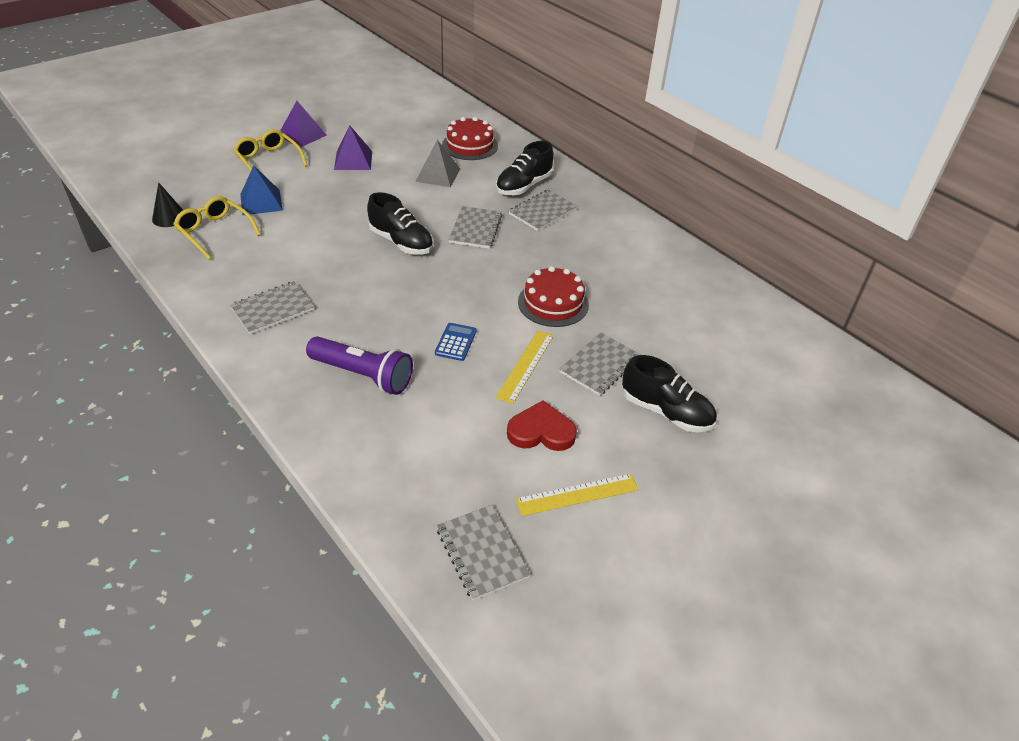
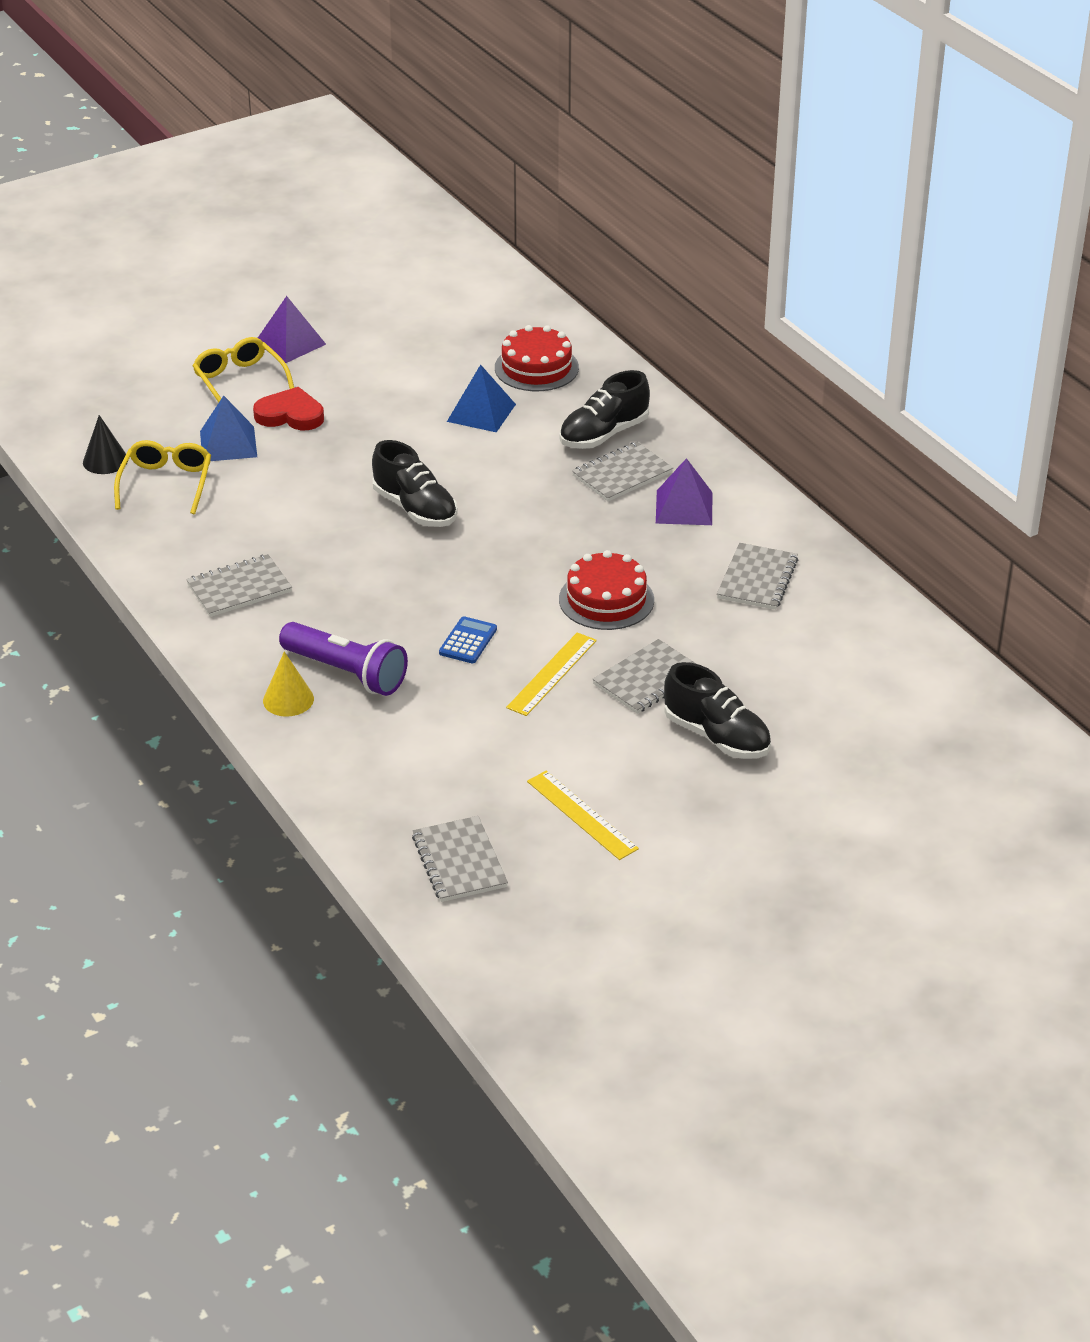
camera: 10 degrees right, 5 degrees down
(215, 232) = (166, 484): yellow glasses -> yellow glasses turned 45 degrees clockwise
(317, 402) = (288, 699): none -> yellow cone
(353, 160) = (361, 386): purple pyramid -> purple pyramid (684, 507)
(438, 175) = (481, 412): grey pyramid -> blue pyramid
(475, 229) = (521, 495): grey notebook -> grey notebook (757, 579)
(541, 431) = (554, 748): red heart -> red heart (290, 415)
(577, 494) = (581, 815): yellow ruler -> yellow ruler turned 60 degrees clockwise

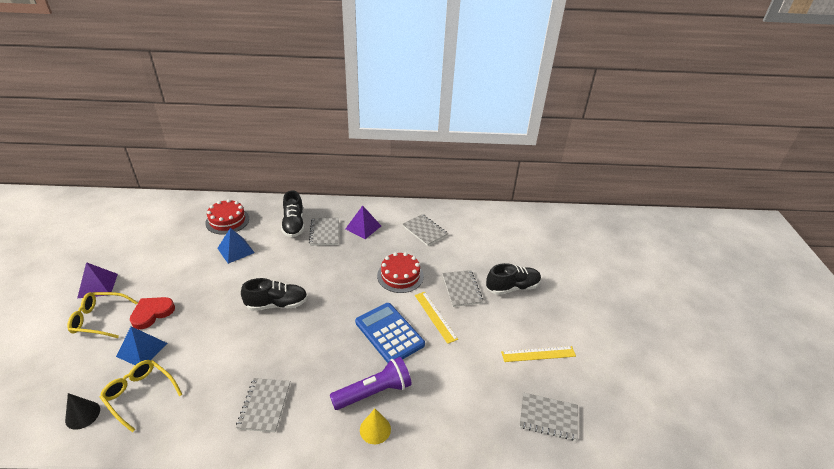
camera: 60 degrees left, 0 degrees up
(468, 641) = (389, 333): blue calculator -> blue calculator, size x2.03

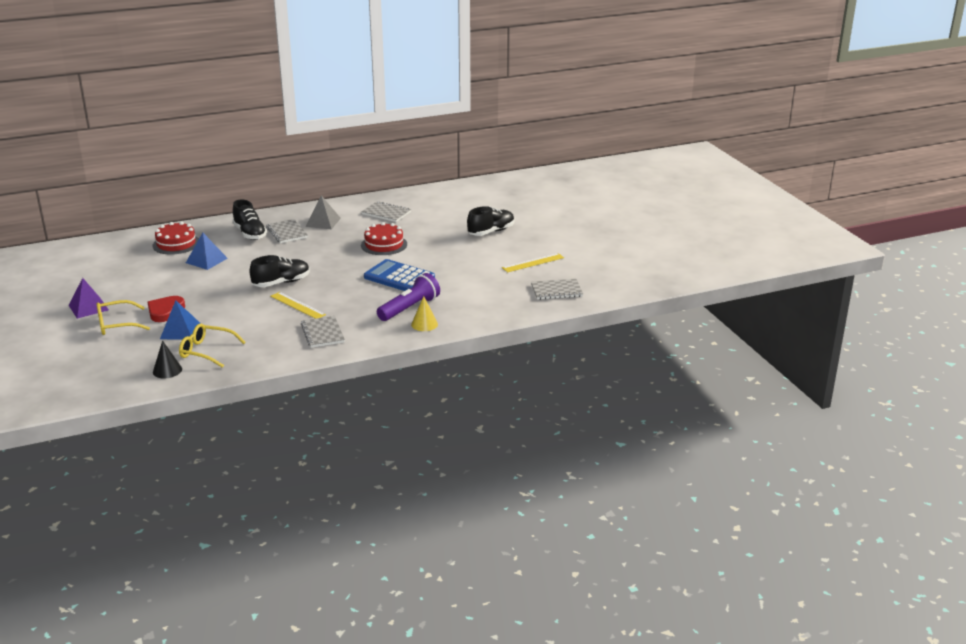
camera: 20 degrees left, 10 degrees down
(363, 227) = (323, 222): purple pyramid -> grey pyramid
(435, 316) = (433, 261): yellow ruler -> yellow ruler (297, 305)
(462, 289) = (446, 241): grey notebook -> none

